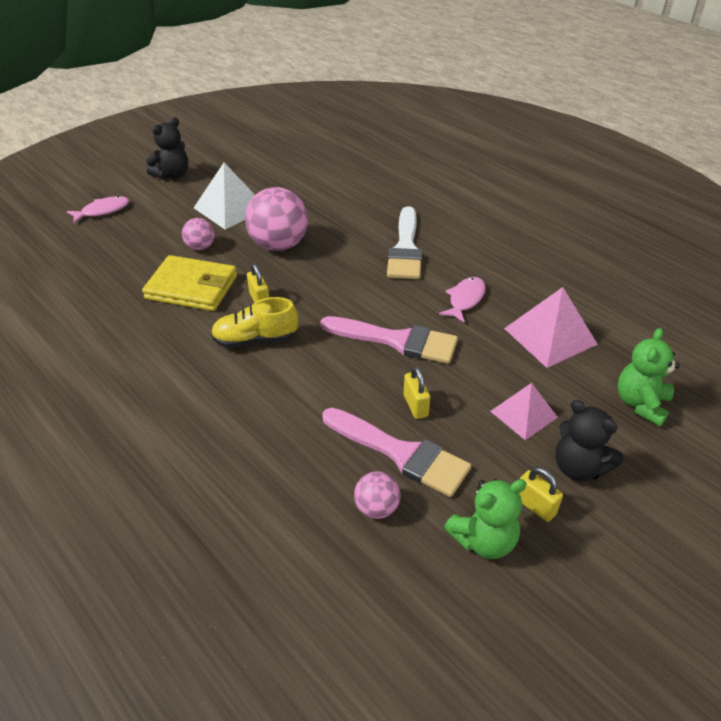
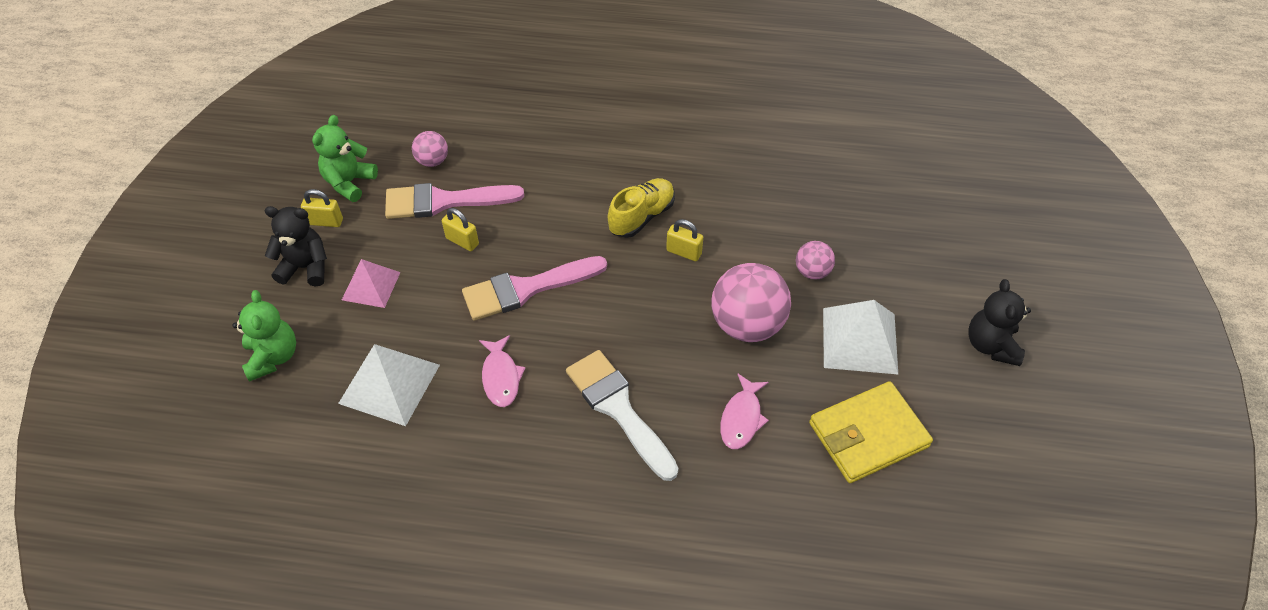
camera: 140 degrees right, 10 degrees up
(103, 211) = (964, 249): pink fish -> pink fish (741, 418)
(191, 287) = (756, 227): yellow wallet -> yellow wallet (868, 435)
(550, 336) = (389, 383): pink pyramid -> white pyramid

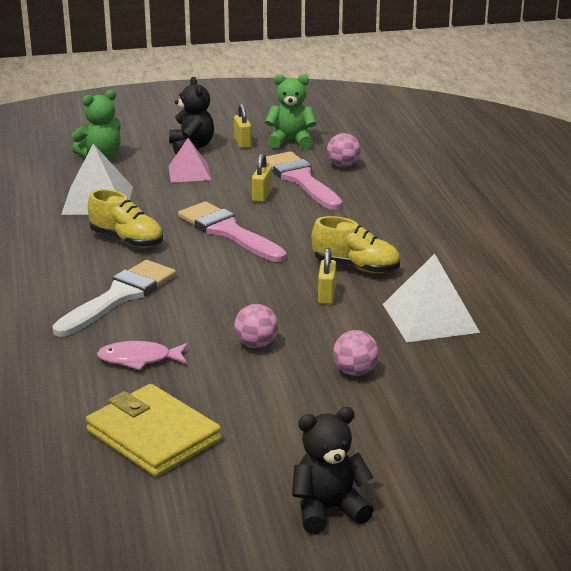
camera: 70 degrees right, 25 degrees down
(501, 377) = (127, 240): pink fish -> yellow shoe
(747, 325) = (256, 344): pink ball -> pink ball, size x0.52
(859, 340) = (277, 414): white pyramid -> white pyramid (430, 318)

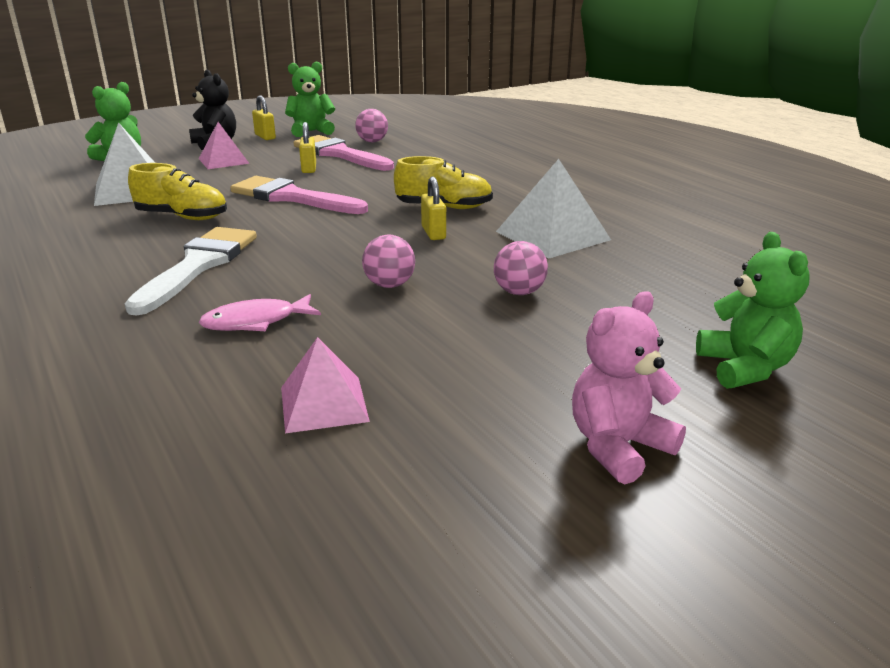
camera: 20 degrees left, 0 degrees up
(153, 436) = (323, 404): yellow wallet -> pink pyramid
(328, 510) = (618, 447): black teddy bear -> pink teddy bear
(476, 475) = (744, 368): none -> green teddy bear

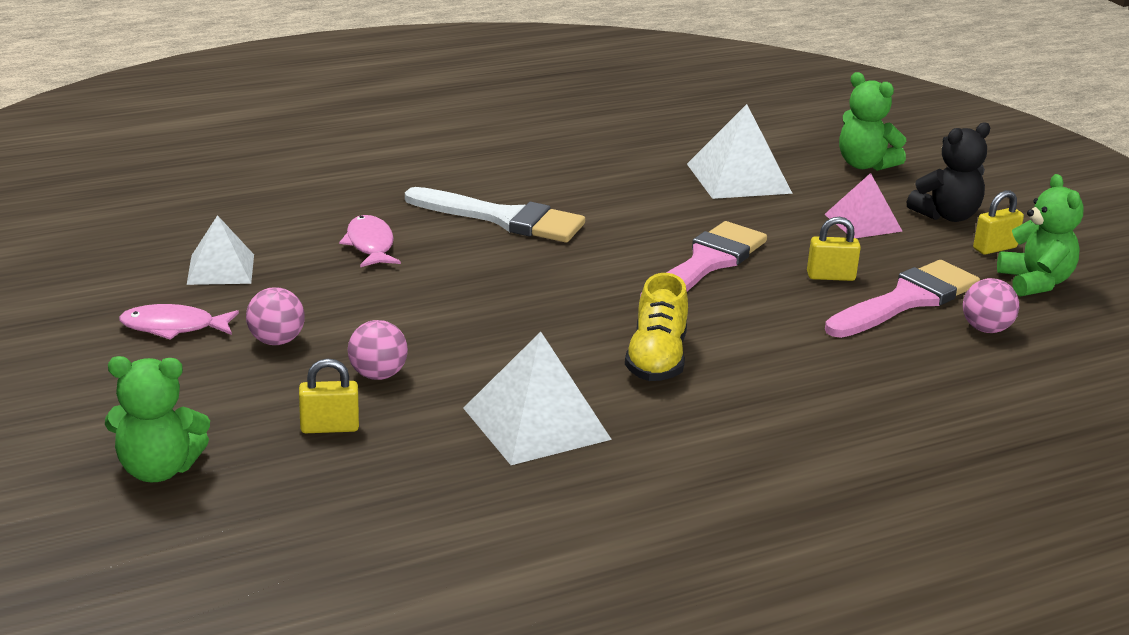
camera: 95 degrees right, 0 degrees up
(182, 217) = (644, 207): yellow shoe -> none
(323, 404) = (220, 269): pink pyramid -> white pyramid
(389, 285) = (423, 307): pink ball -> pink ball (276, 341)
(433, 233) = (564, 343): yellow padlock -> yellow padlock (329, 427)
(480, 410) = (173, 327): none -> pink fish
(618, 447) = (88, 376): pink teddy bear -> none

